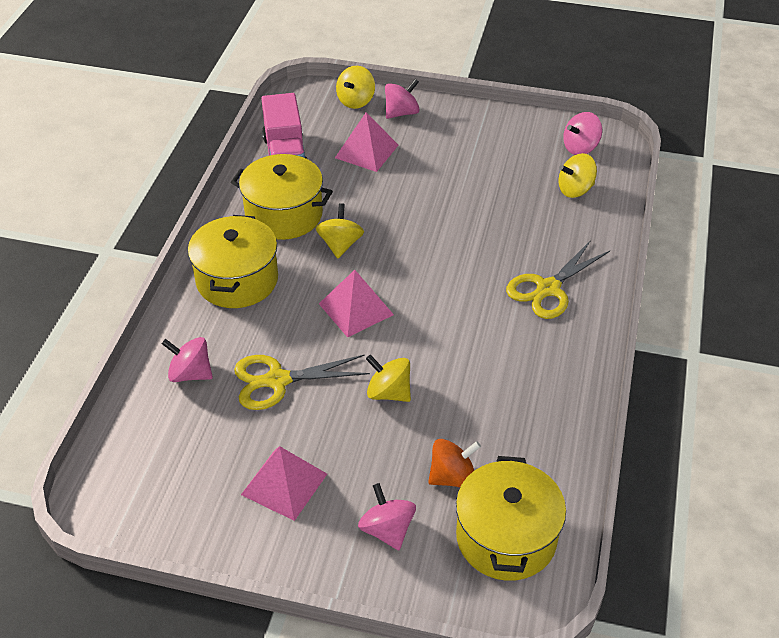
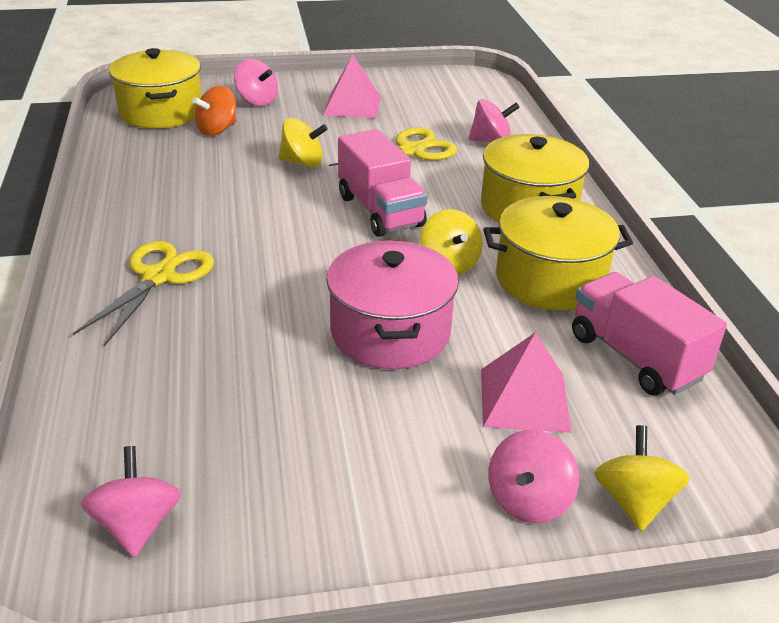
camera: 155 degrees right, 10 degrees down
(356, 309) = (380, 211): pink pyramid -> pink truck
(413, 206) = (390, 332): none -> pink pot
(575, 189) = (138, 427): yellow spinning top -> none
(580, 148) = (137, 525): pink spinning top -> pink spinning top turned 45 degrees counterclockwise

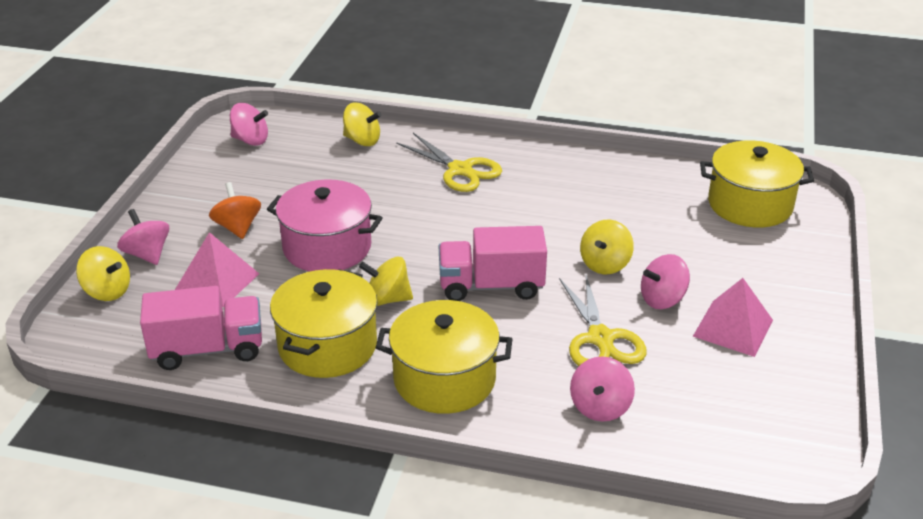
camera: 115 degrees right, 0 degrees up
(101, 385) = (362, 140): none -> yellow spinning top
(217, 130) = (696, 229): orange spinning top -> orange spinning top (237, 227)
(257, 101) = (764, 265): pink spinning top -> pink spinning top (662, 299)

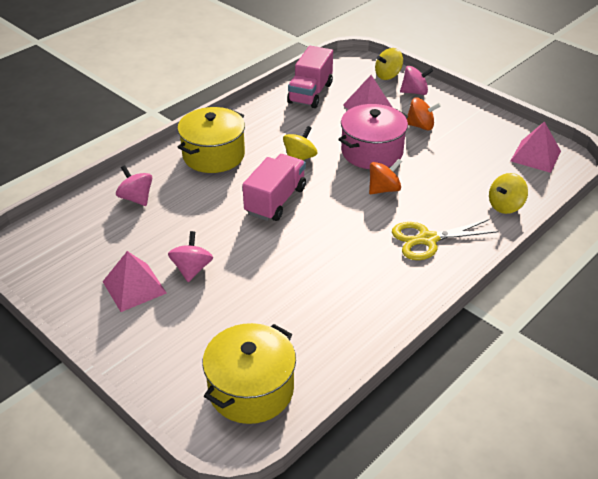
camera: 120 degrees right, 5 degrees up
(250, 140) = (535, 156): pink spinning top -> pink pyramid
(327, 346) = (278, 127): yellow pot -> none
(398, 217) = (384, 189): none -> orange spinning top
(600, 338) = (185, 223): yellow scissors -> none
(605, 264) = (252, 260): yellow spinning top -> none

